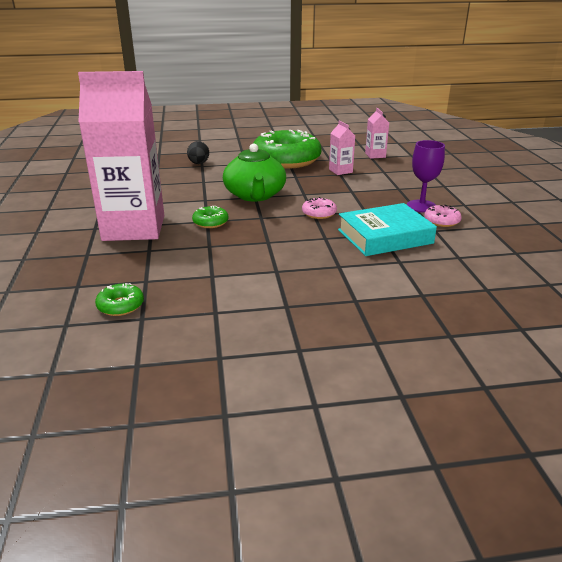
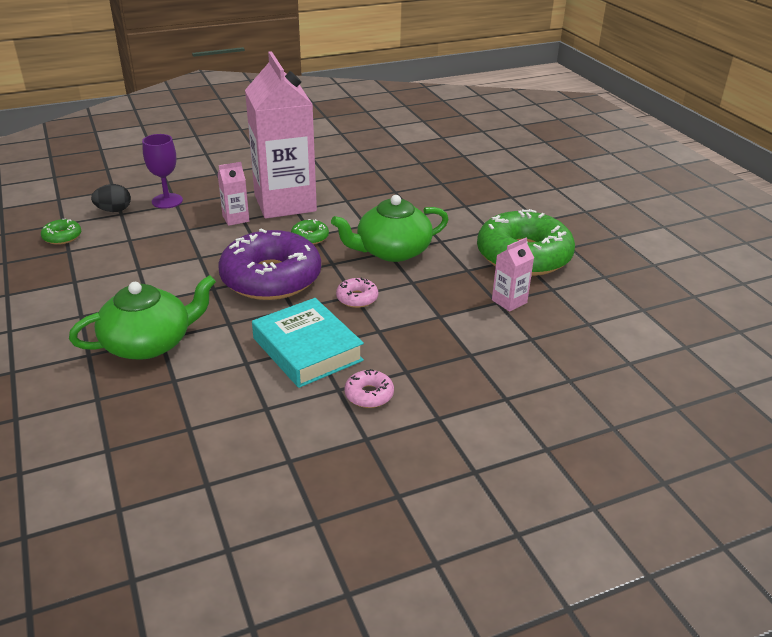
camera: 75 degrees right, 5 degrees up
(120, 306) = (147, 227): green donut -> green donut (62, 237)
(198, 163) = (470, 202): black egg -> black egg (114, 210)
(272, 243) = (271, 278): none -> purple donut
(362, 306) = (149, 343): none -> green teapot
(375, 155) = (599, 327): pink carton -> pink carton (236, 218)
(421, 206) = (413, 376): purple goblet -> purple goblet (167, 201)

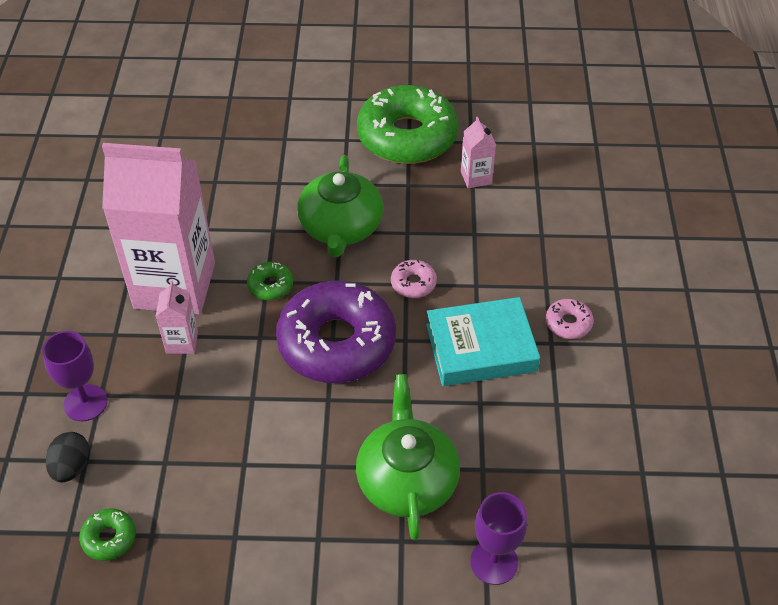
camera: 65 degrees left, 15 degrees up
(77, 408) = (494, 562): none -> purple goblet

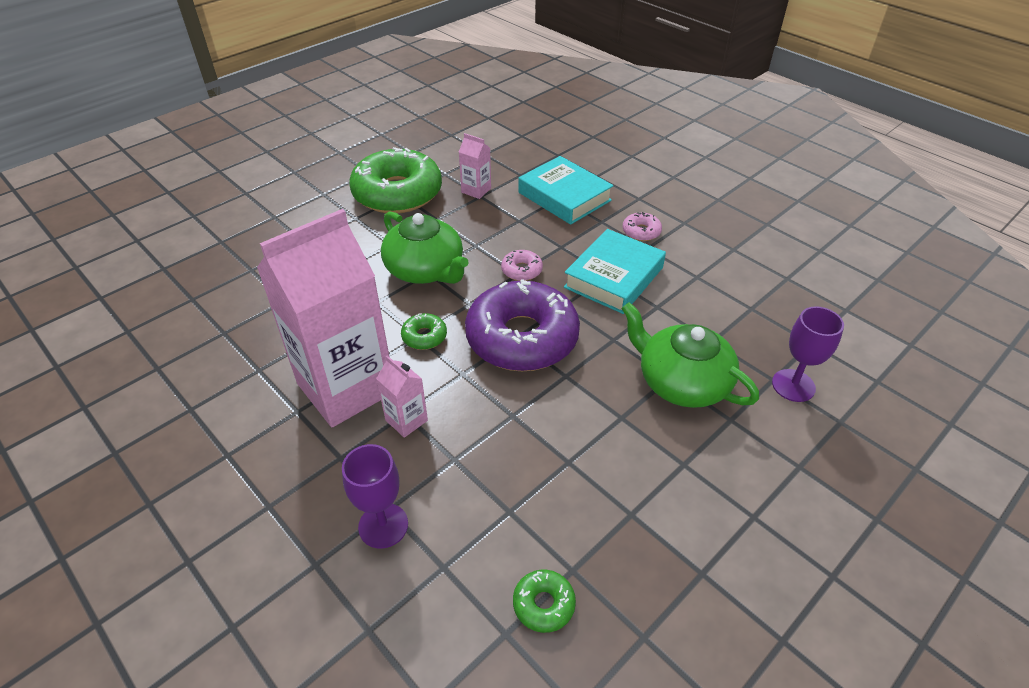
camera: 45 degrees left, 5 degrees down
(72, 467) = (438, 582): black egg -> none
(547, 237) = (564, 196): none -> turquoise book

